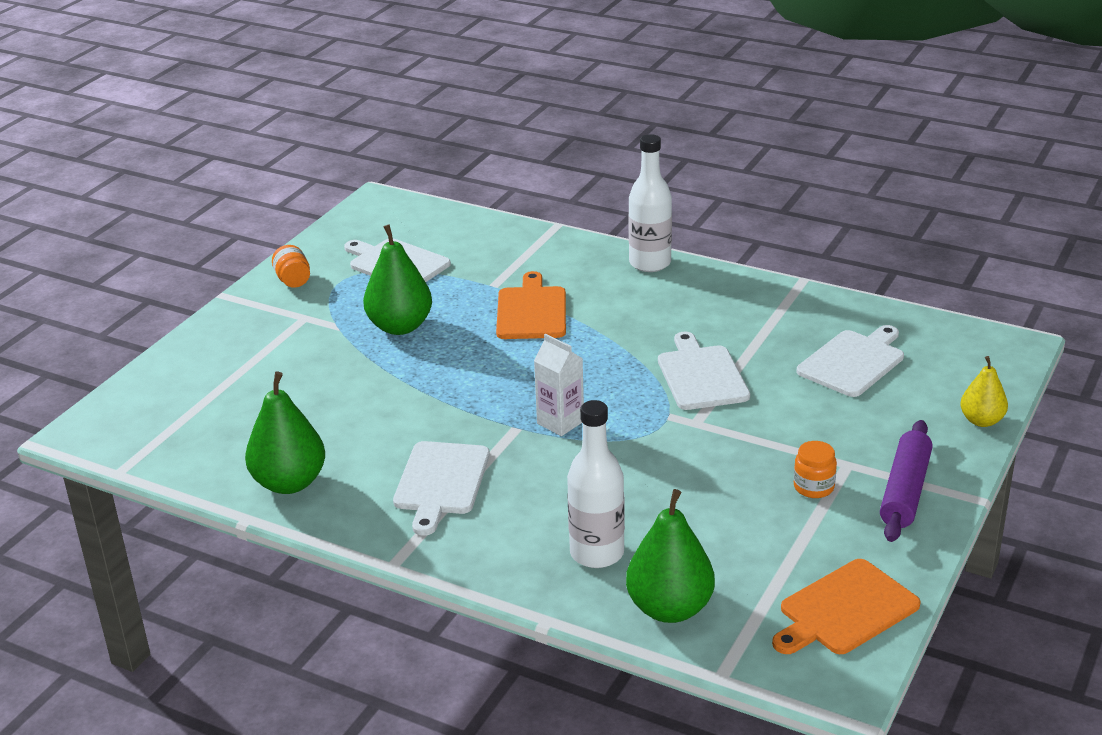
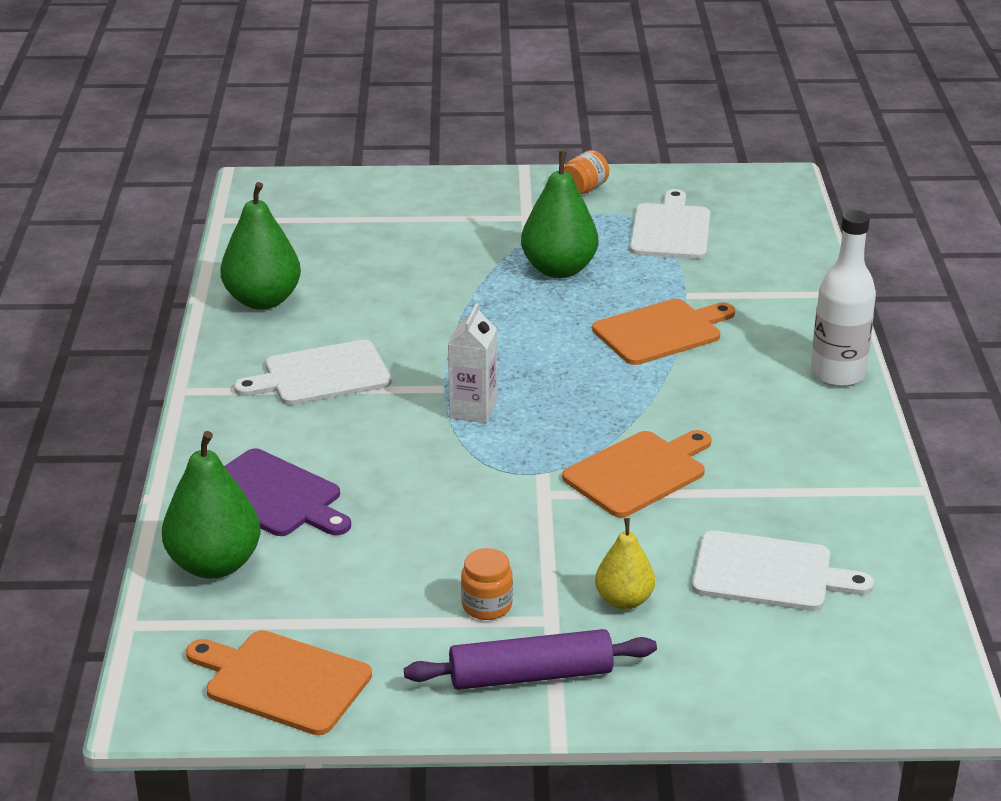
camera: 60 degrees right, 0 degrees up
(597, 553) = (273, 496): white bottle -> purple cutting board
(701, 375) = (638, 472): white cutting board -> orange cutting board
(981, 421) = (730, 706): yellow pear -> yellow pear (624, 600)

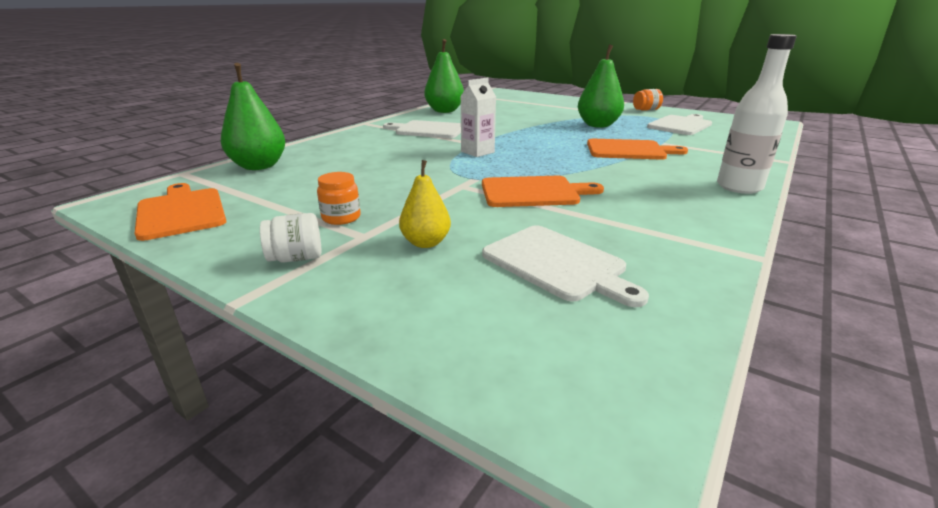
camera: 35 degrees right, 5 degrees down
(273, 496) = (331, 154): purple cutting board -> none
(530, 676) = (296, 258): purple rolling pin -> white jar

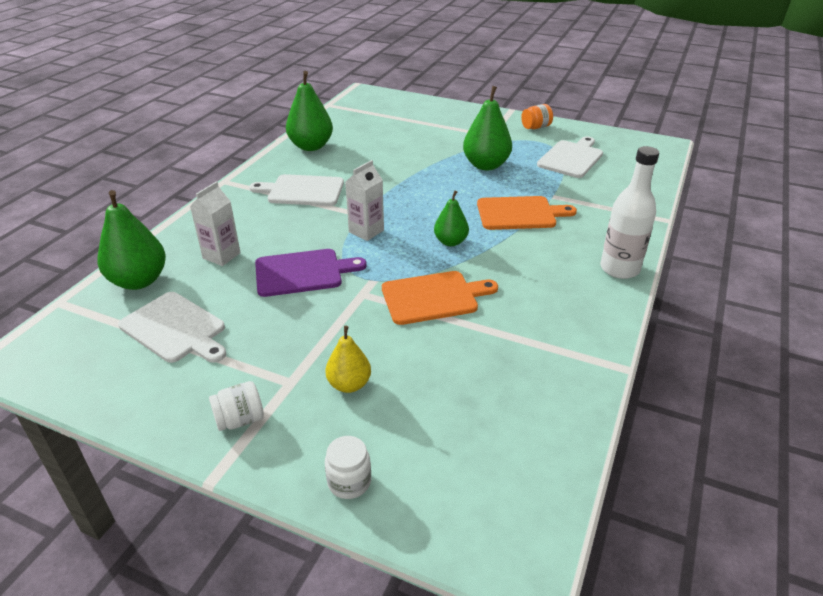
camera: 10 degrees left, 10 degrees up
(181, 212) = (96, 368): orange cutting board -> none
(340, 157) = (221, 255): none -> white carton
(341, 218) = (260, 358): orange jar -> none
(395, 321) = (349, 482): none -> white jar
(408, 170) = (302, 272): none -> purple cutting board
(557, 264) = (466, 398): white cutting board -> white cutting board (175, 329)
(558, 162) = (450, 242): none -> green pear

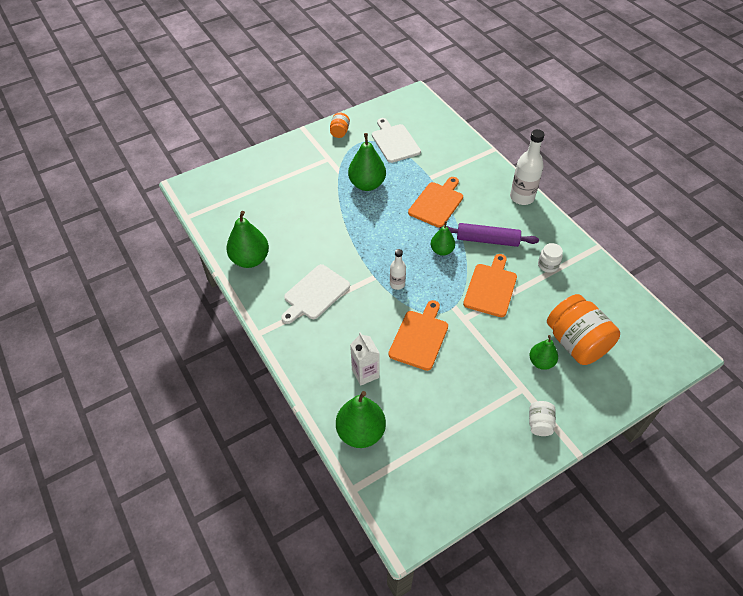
camera: 55 degrees left, 15 degrees up
(175, 329) = (433, 428): white cutting board -> none
(302, 272) = (420, 337): purple cutting board -> orange cutting board
(349, 384) = (541, 362): yellow pear -> green pear
(349, 482) = (610, 394): white jar -> white jar (548, 265)
(366, 231) = (397, 284): white carton -> white bottle
(415, 408) = (576, 343): none -> orange jar
(508, 267) = (487, 240): none -> purple rolling pin

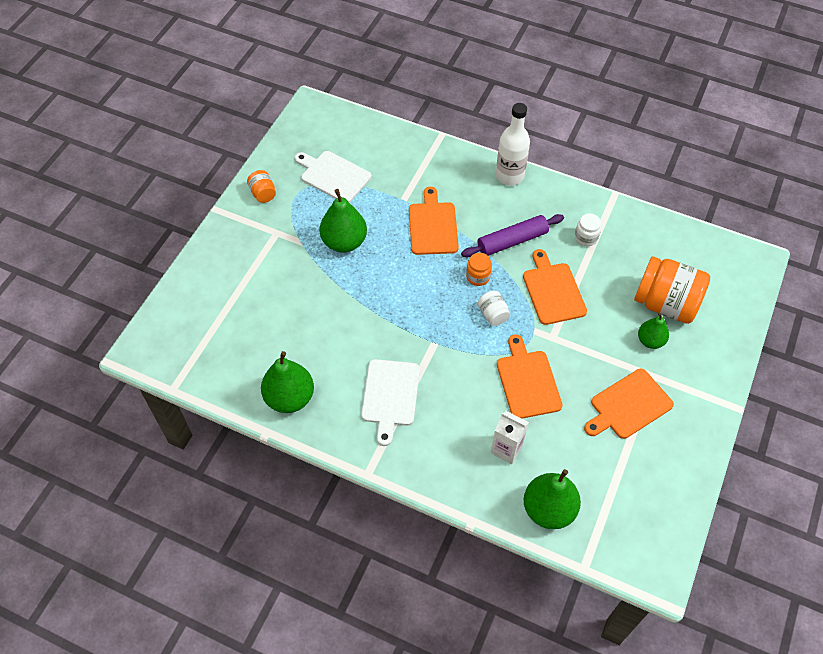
camera: 35 degrees left, 5 degrees up
(397, 284) = (463, 338): white bottle -> none
(442, 250) = (478, 276): green pear -> orange jar
(484, 397) = (628, 405): none -> orange cutting board
(539, 423) = (691, 401): white jar -> white jar (493, 314)

